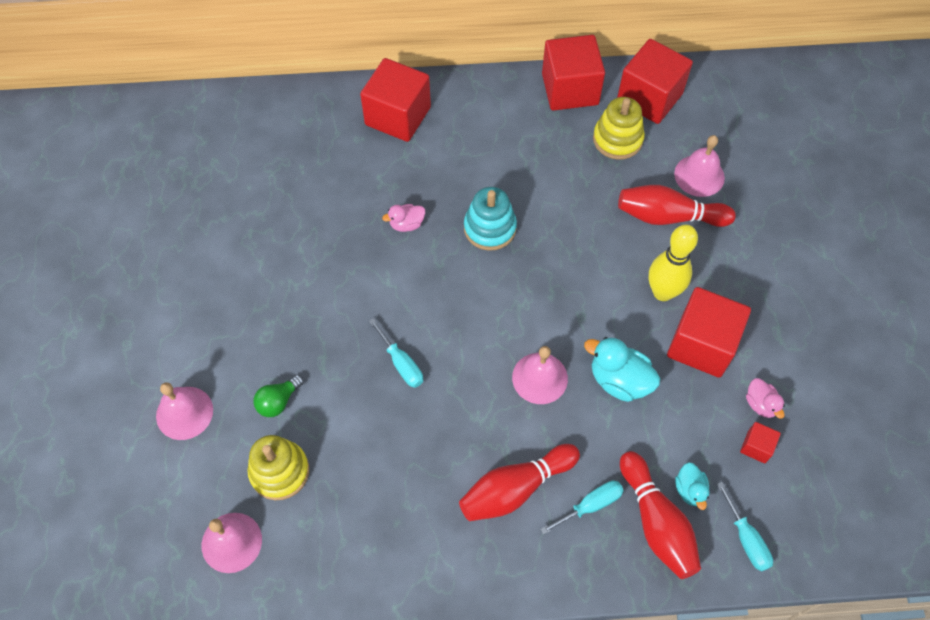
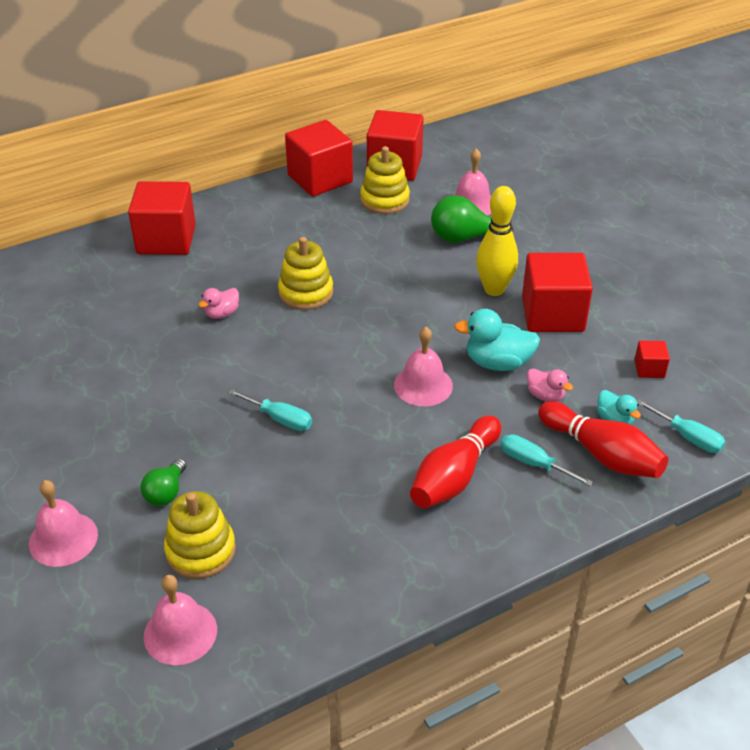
camera: 25 degrees left, 20 degrees down
(490, 228) = (306, 292): turquoise stacking toy -> yellow stacking toy
(590, 505) = (533, 463): turquoise screwdriver -> turquoise screwdriver turned 90 degrees counterclockwise
(668, 216) = (464, 238): red bowling pin -> green light bulb
(760, 404) = (631, 338): pink duck -> pink duck (545, 395)

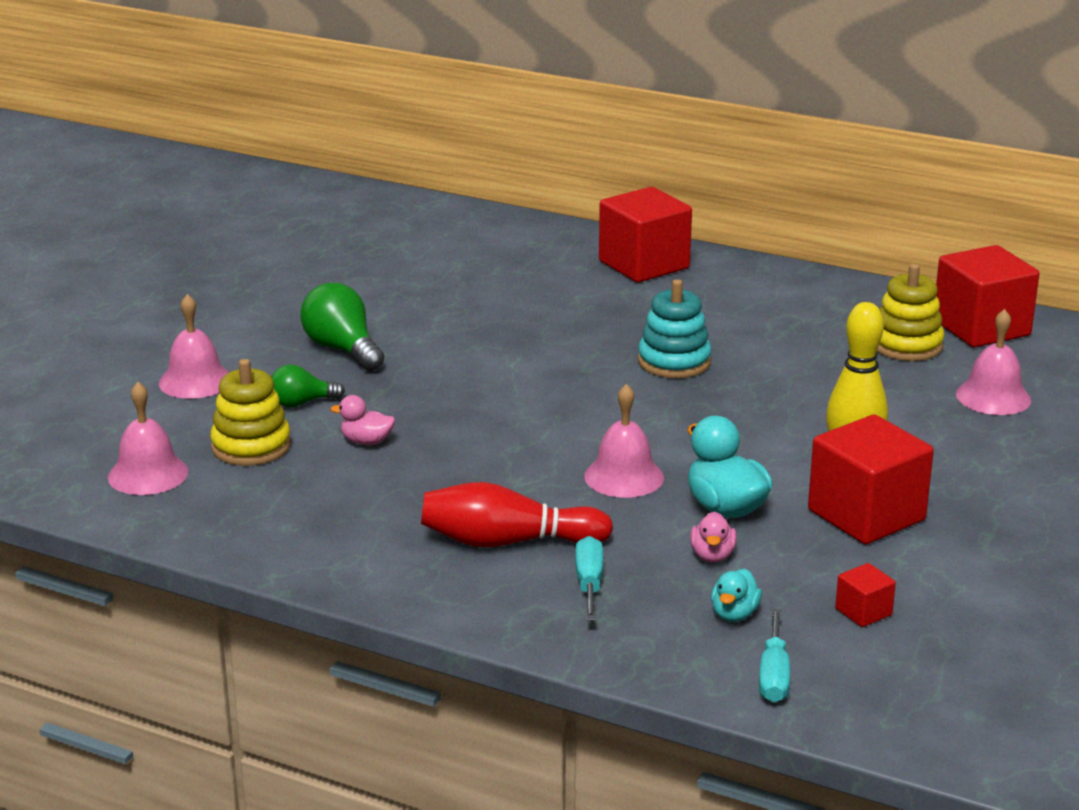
camera: 55 degrees right, 15 degrees down
(222, 313) = (576, 333): pink duck -> pink duck (366, 441)
(280, 419) = (467, 419): turquoise screwdriver -> none
(306, 292) = (674, 362): yellow stacking toy -> turquoise stacking toy
(320, 179) = (879, 298): red cube -> none
(464, 238) = (918, 414): green light bulb -> green light bulb (342, 349)
(602, 454) = (663, 623): red bowling pin -> none

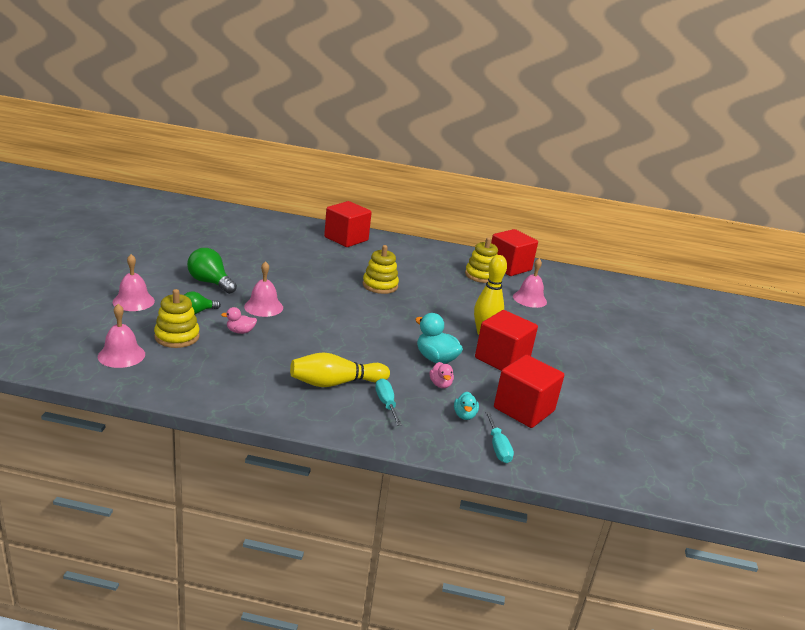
camera: 20 degrees left, 0 degrees up
(508, 542) = (335, 383): red bowling pin -> yellow bowling pin
(624, 476) = (380, 345): pink bell -> pink bell (263, 307)
(674, 362) = (380, 285): turquoise stacking toy -> yellow stacking toy
(863, 612) = (524, 409): red cube -> red cube, size x2.23

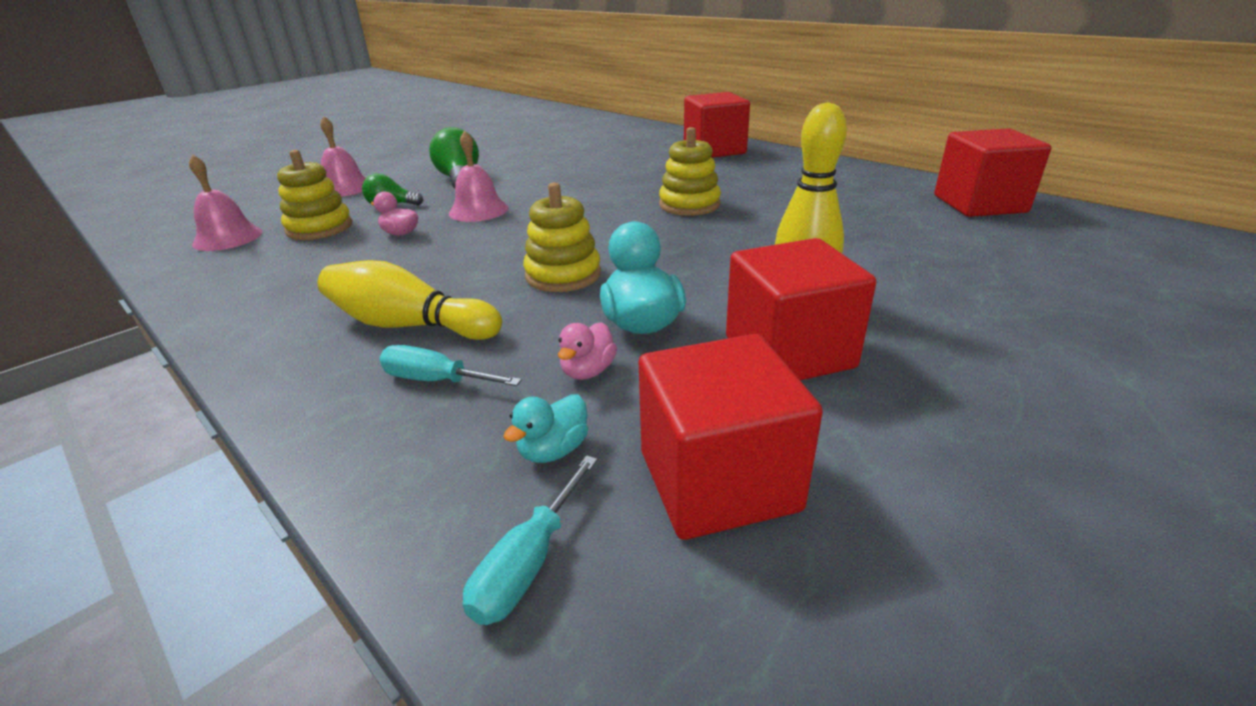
camera: 40 degrees right, 5 degrees up
(386, 403) = (436, 380): turquoise screwdriver -> turquoise screwdriver turned 90 degrees counterclockwise
(481, 275) = (902, 210): yellow stacking toy -> yellow stacking toy (563, 275)
(529, 299) = (978, 256): pink bell -> none

